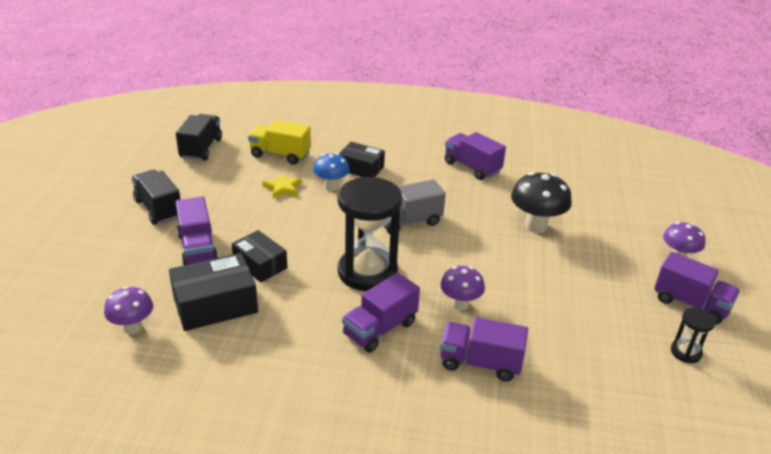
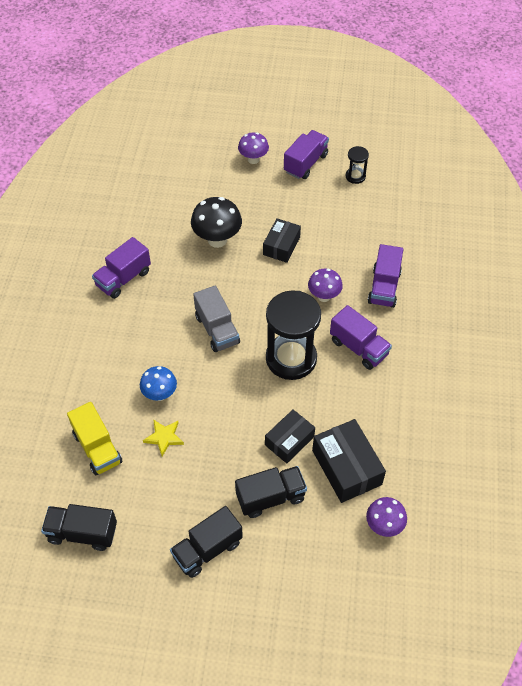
camera: 90 degrees left, 20 degrees up
(197, 248) = (270, 497): purple truck -> black truck
(280, 155) = (97, 448): yellow truck -> yellow truck turned 45 degrees counterclockwise
(361, 168) = (125, 370): black box -> black box (281, 246)

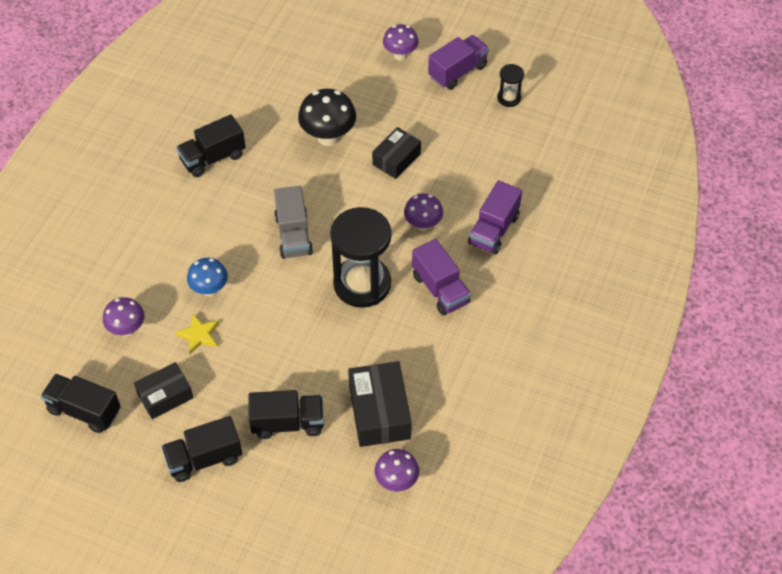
camera: 15 degrees right, 0 degrees up
(97, 448) = (127, 329): yellow truck -> purple mushroom
(123, 278) = (213, 158): purple truck -> black truck
(289, 441) = (328, 370): black box -> black box (165, 396)

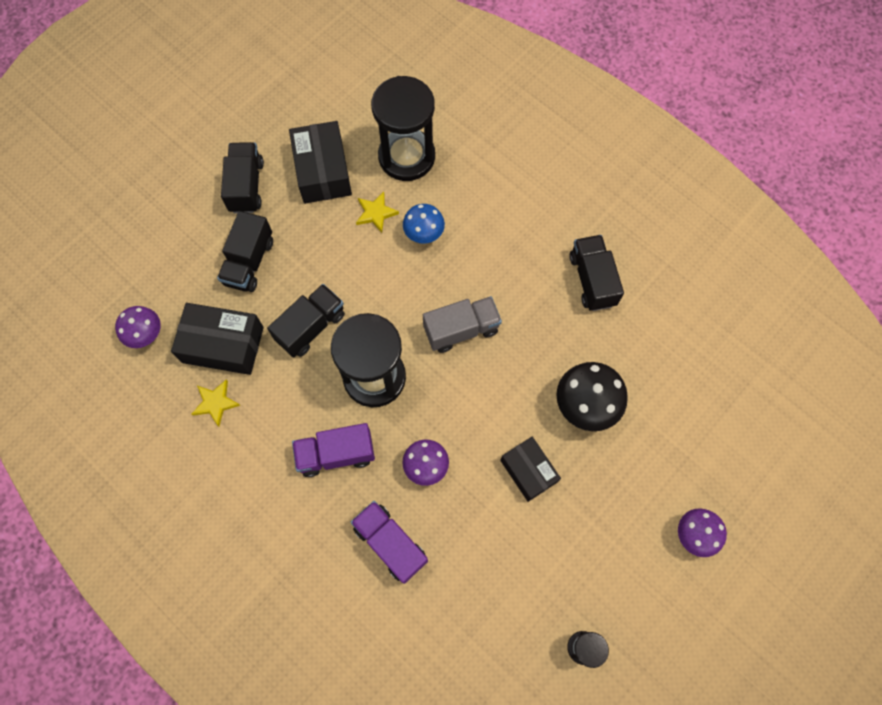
camera: 110 degrees right, 15 degrees up
(84, 410) = (336, 107): black truck -> black truck (311, 327)
(127, 329) = (406, 157): purple mushroom -> black hourglass
(165, 396) = (323, 171): black box -> black box, size x1.51
(293, 235) = (461, 330): grey truck -> grey truck turned 150 degrees clockwise
(436, 396) = (215, 403): none -> yellow star
(457, 72) = (646, 598): purple truck -> none

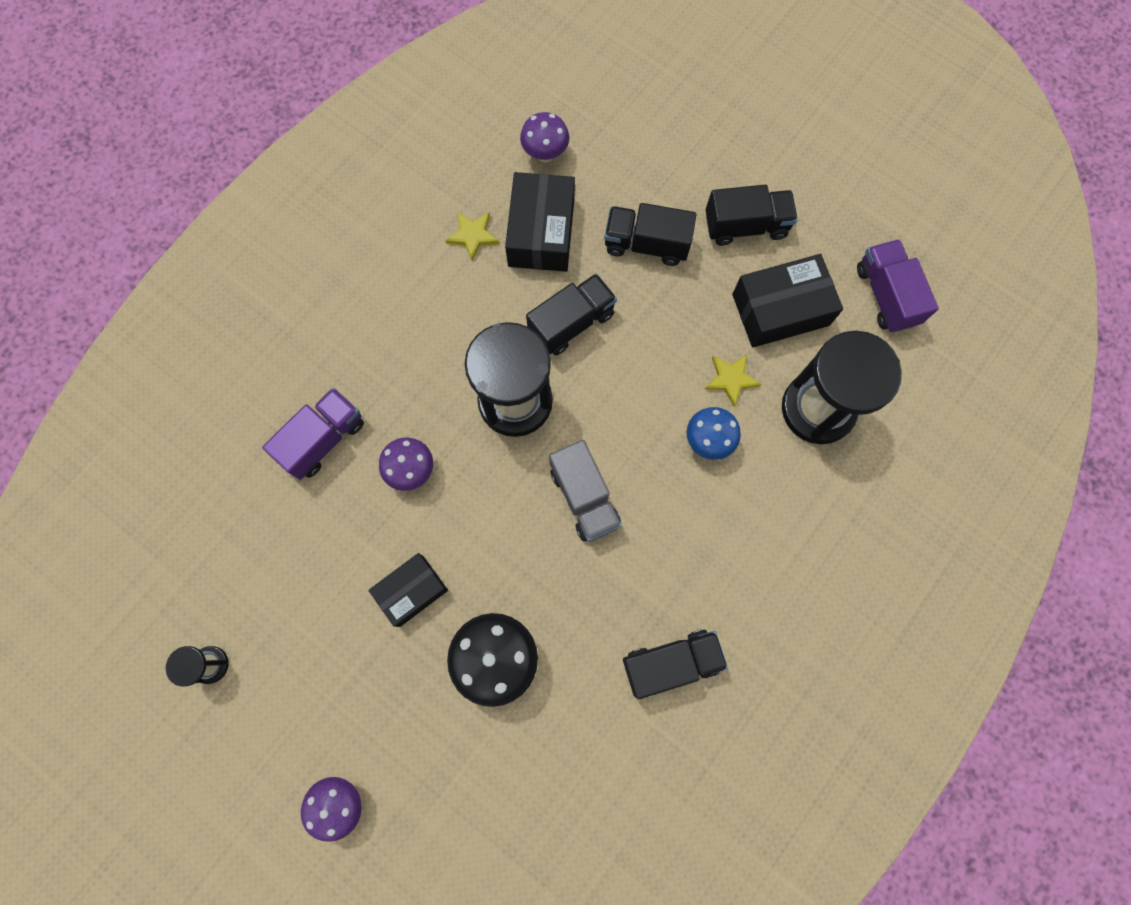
camera: 85 degrees right, 5 degrees up
(311, 327) = (571, 323): black truck -> black truck turned 75 degrees counterclockwise
(336, 454) = (421, 369): purple truck -> purple truck (886, 295)

